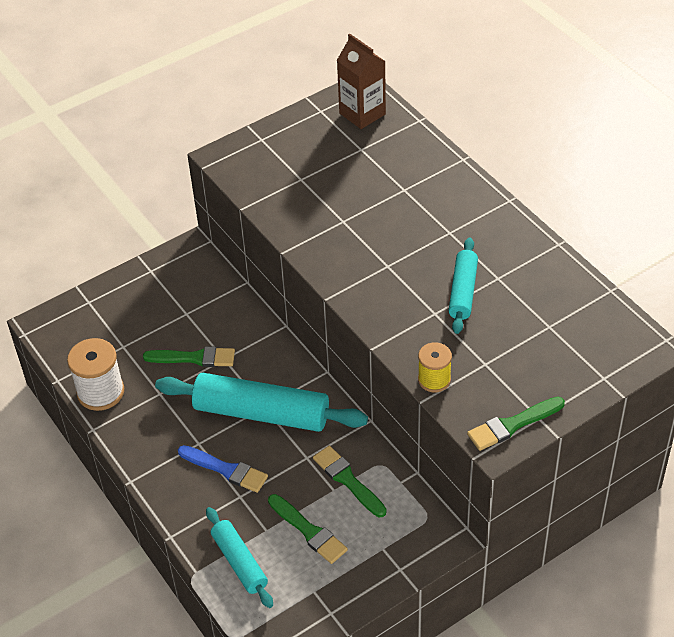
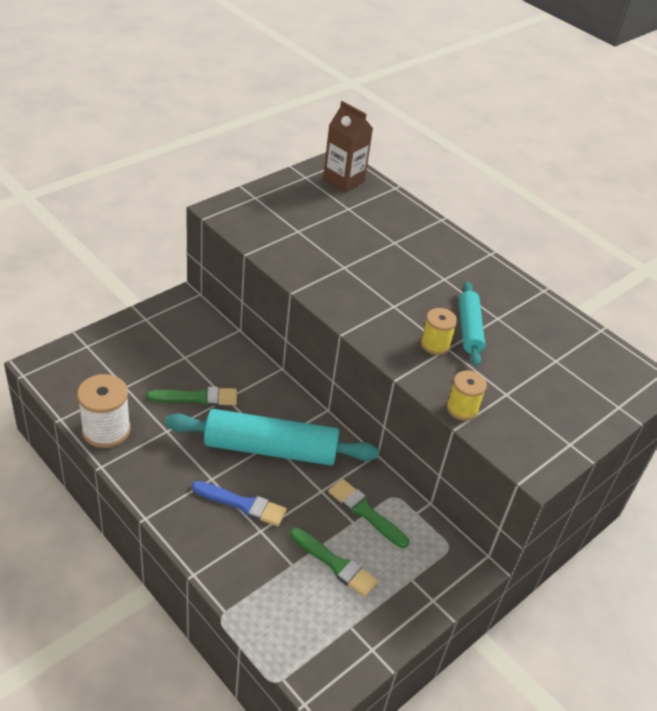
camera: 15 degrees left, 5 degrees down
(239, 562) = (269, 599): turquoise rolling pin -> none
(422, 309) = (435, 344): none -> yellow spool
(512, 425) = (547, 451): green brush -> none

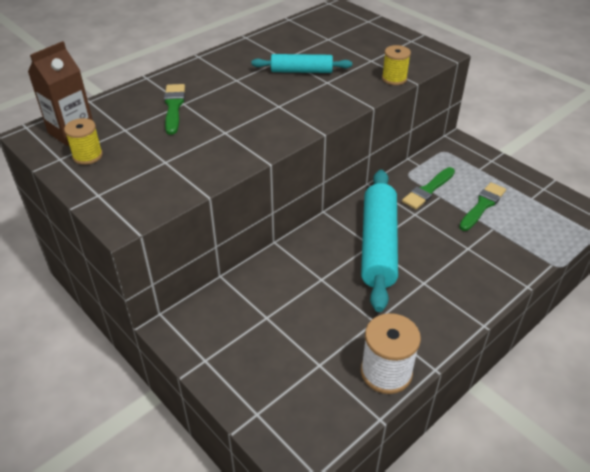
camera: 85 degrees left, 0 degrees up
(197, 398) = (325, 301): green brush -> green brush (174, 107)
(242, 504) = (445, 260): blue brush -> none
(435, 344) = (324, 87): yellow spool -> yellow spool (87, 156)

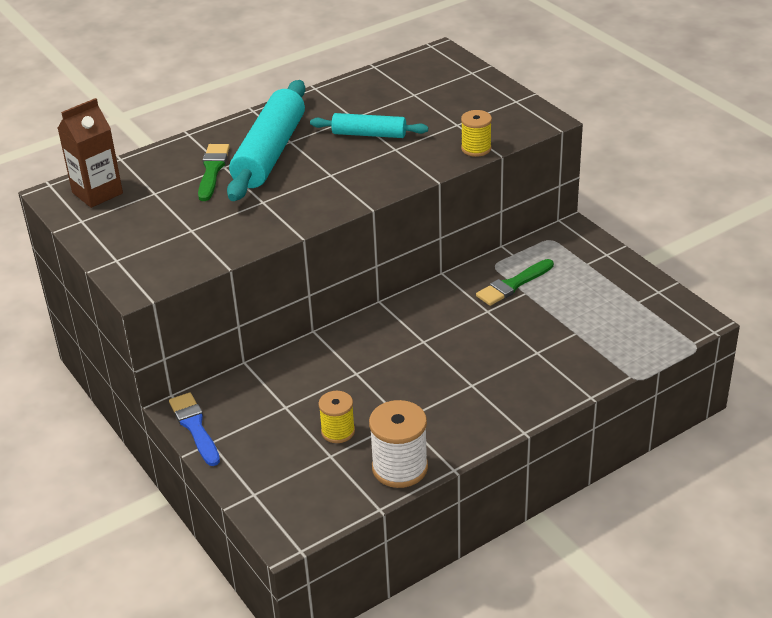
camera: 10 degrees right, 5 degrees down
(87, 156) = (111, 219): yellow spool -> yellow spool (338, 431)
(187, 345) = (195, 427): none -> blue brush
(378, 245) = (432, 342): turquoise rolling pin -> turquoise rolling pin (269, 153)
(482, 205) = (573, 306): green brush -> none

